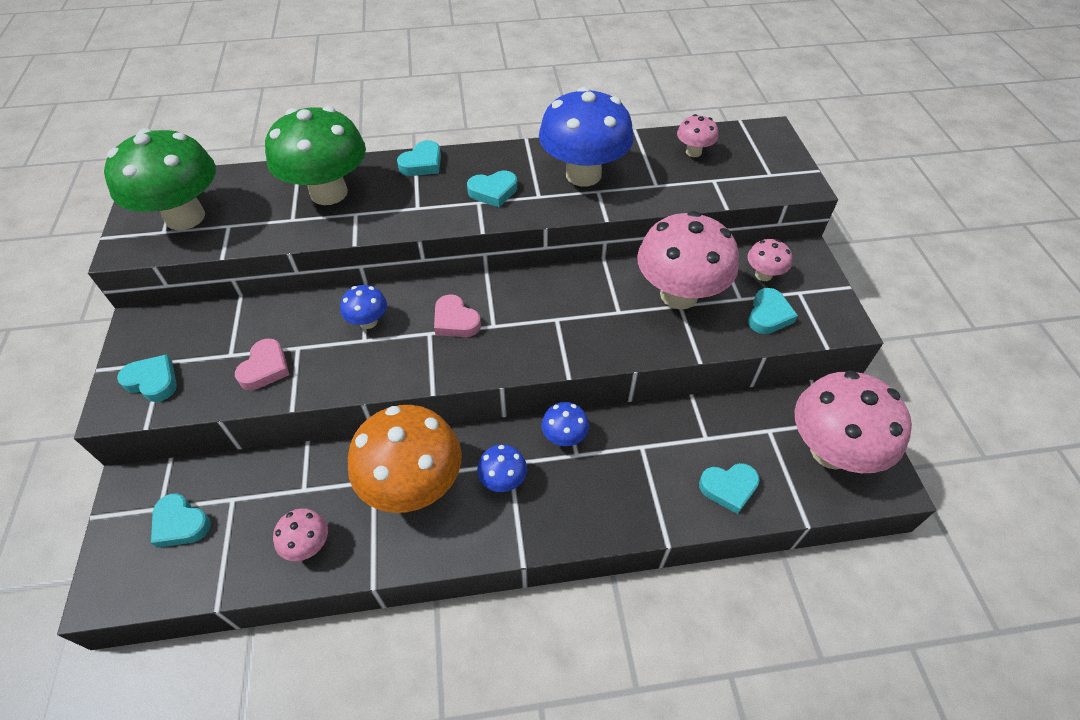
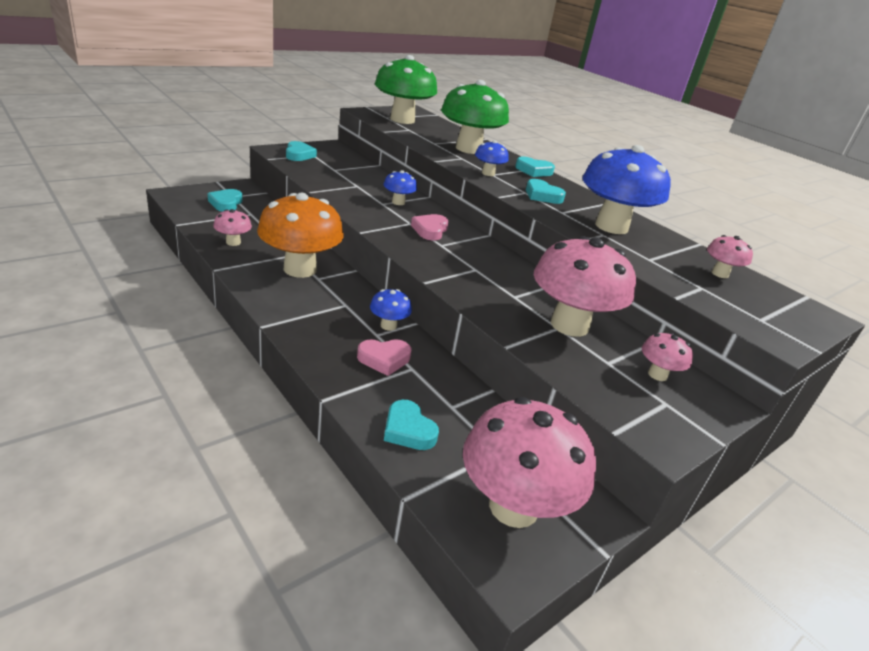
camera: 55 degrees right, 20 degrees down
(265, 368) = (333, 179): pink heart -> pink heart (384, 359)
(503, 480) = (329, 304): blue mushroom -> blue mushroom (488, 173)
(768, 315) = (609, 383): turquoise heart -> none

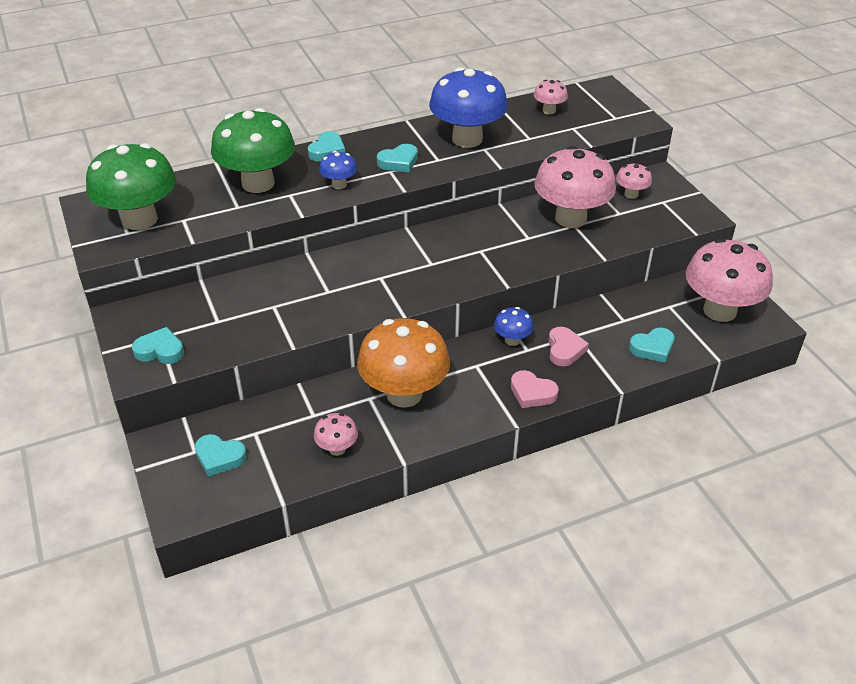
camera: 70 degrees left, 10 degrees up
(398, 202) = (325, 278): blue mushroom -> none
(430, 230) = (398, 266): pink heart -> pink heart (532, 393)

